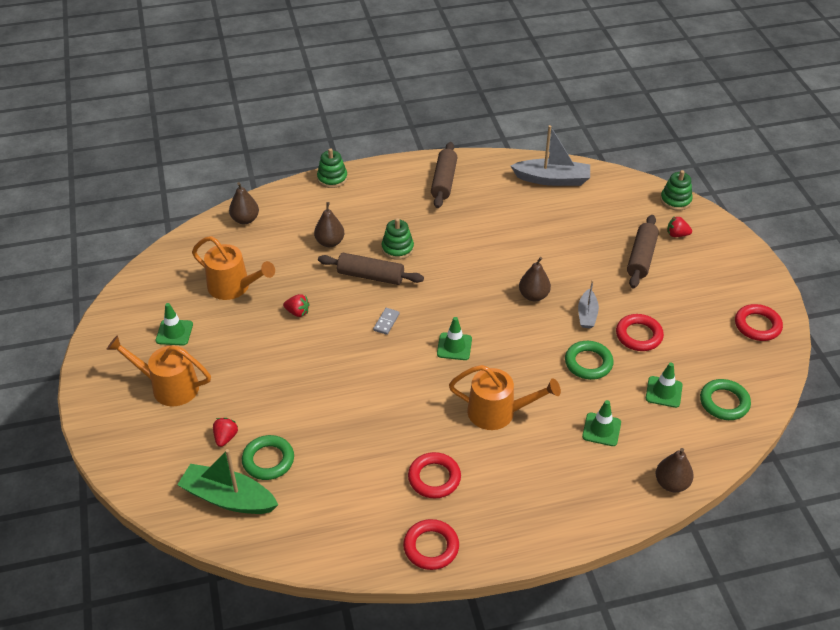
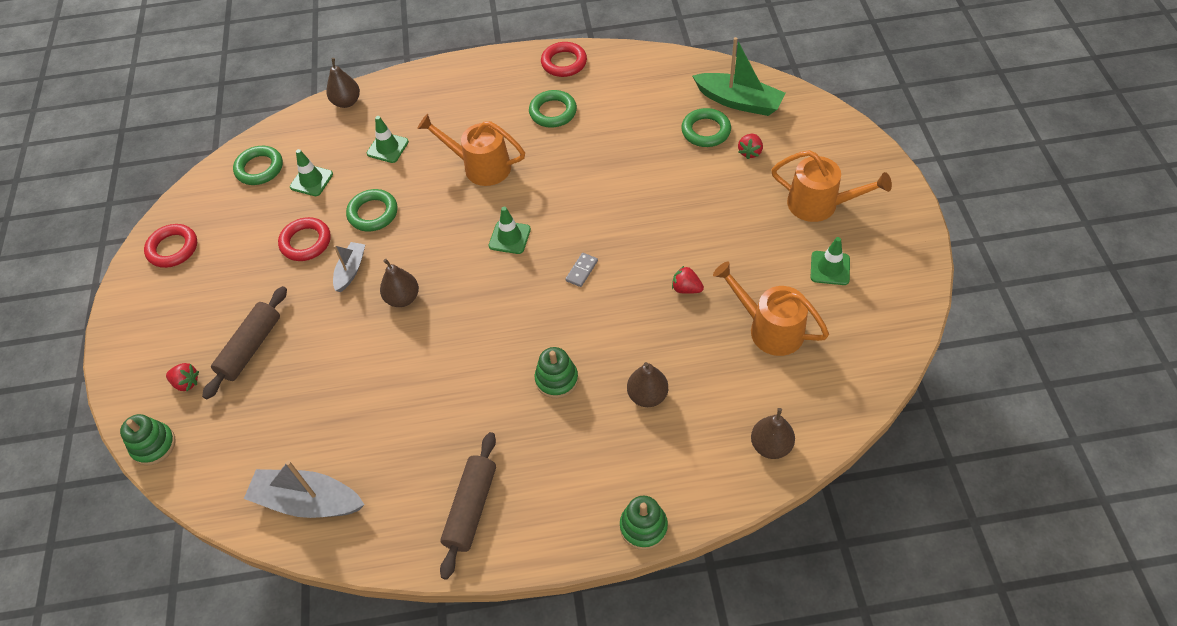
camera: 170 degrees left, 10 degrees up
(370, 276) = (595, 336): brown rolling pin -> none
(434, 478) = (553, 112): red ring -> green ring

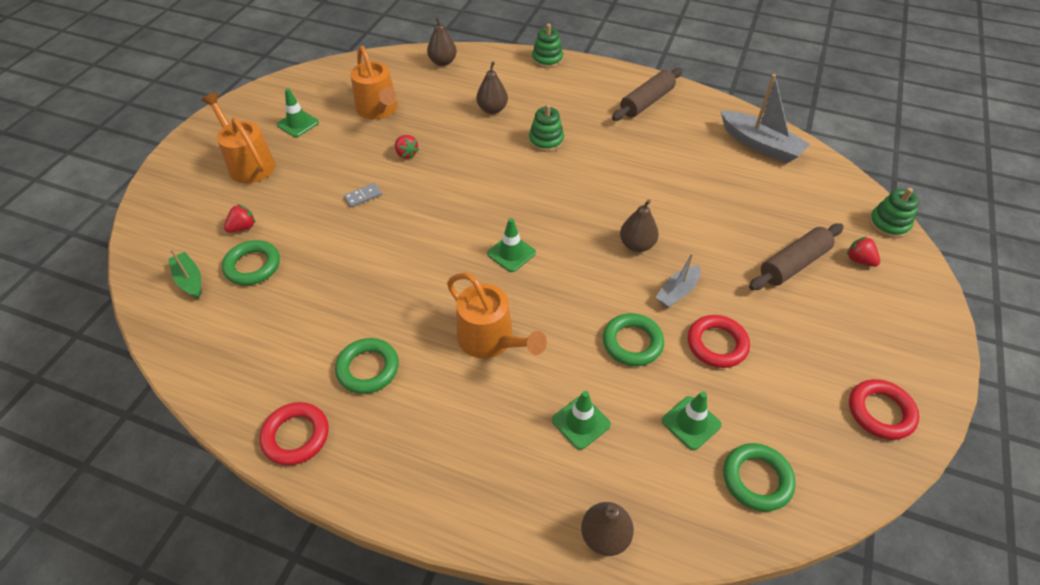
camera: 155 degrees left, 5 degrees down
(581, 271) = (472, 199): grey domino -> grey domino (363, 196)
(739, 101) = (189, 280): green boat -> green boat, size x0.57

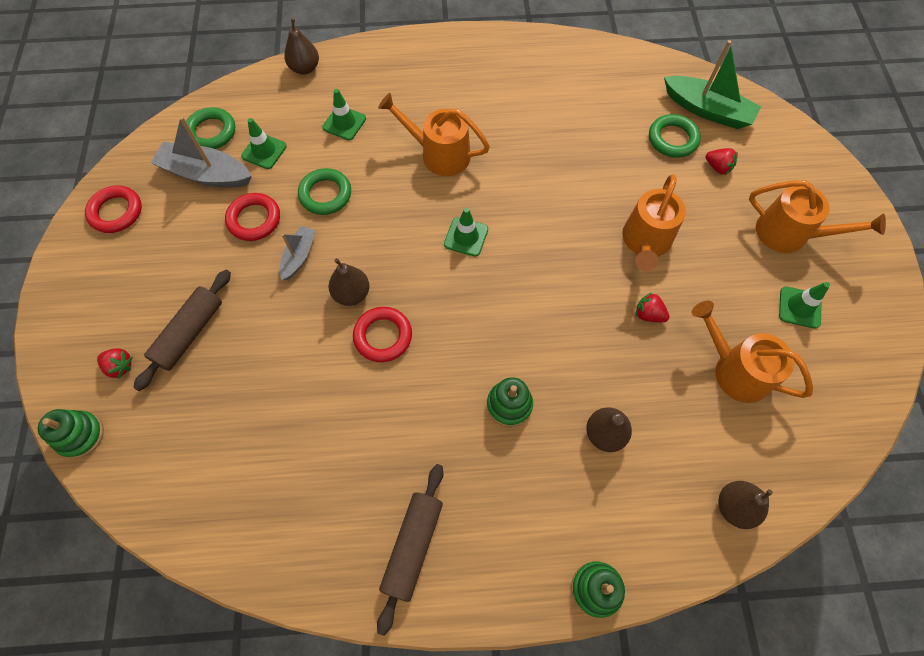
camera: 155 degrees right, 15 degrees up
(189, 280) = (707, 110): green boat -> green boat, size x1.74
(243, 227) = (717, 167): red strawberry -> red strawberry turned 75 degrees counterclockwise
(296, 436) = (529, 48): red ring -> red ring (383, 336)
(363, 196) = (645, 242): grey domino -> orange watering can
(368, 368) = (516, 101): green ring -> none
(760, 145) = (239, 519): grey boat -> grey boat (206, 174)

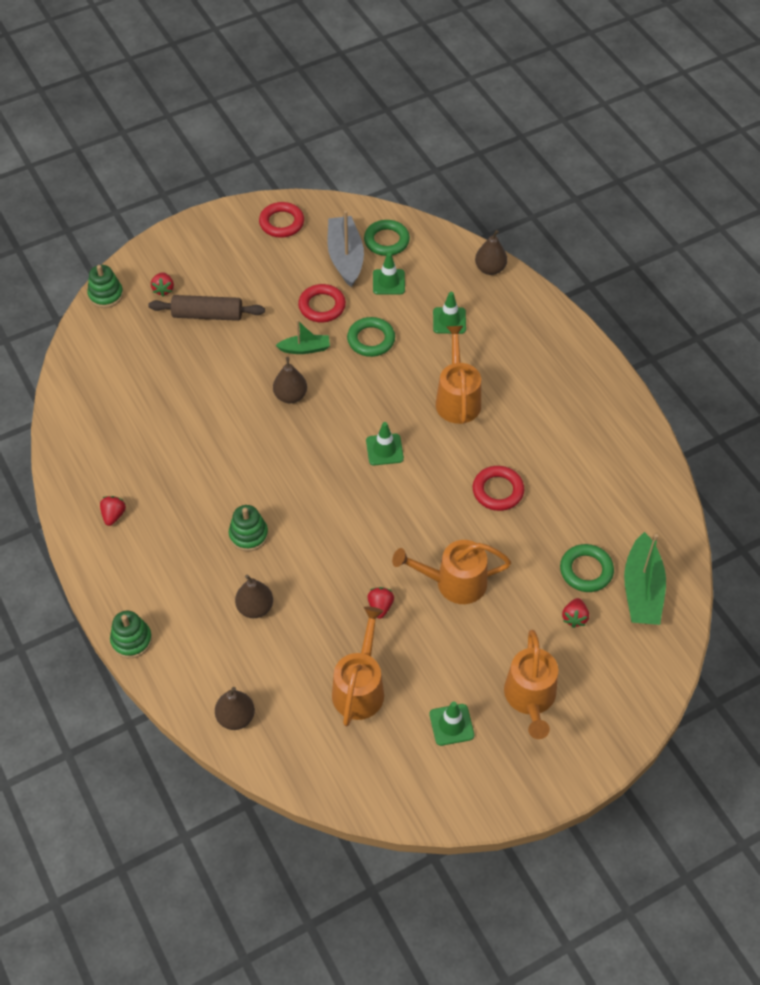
camera: 65 degrees right, 10 degrees down
(299, 256) = (305, 348): grey boat -> green boat
(383, 336) = (265, 431): red ring -> red ring (498, 491)
(413, 546) = (113, 515): brown rolling pin -> red strawberry

